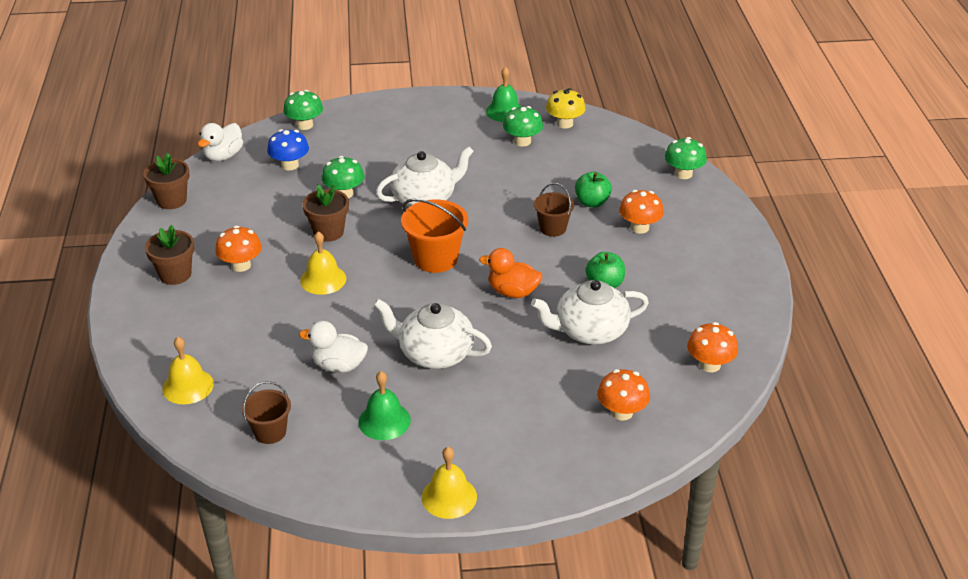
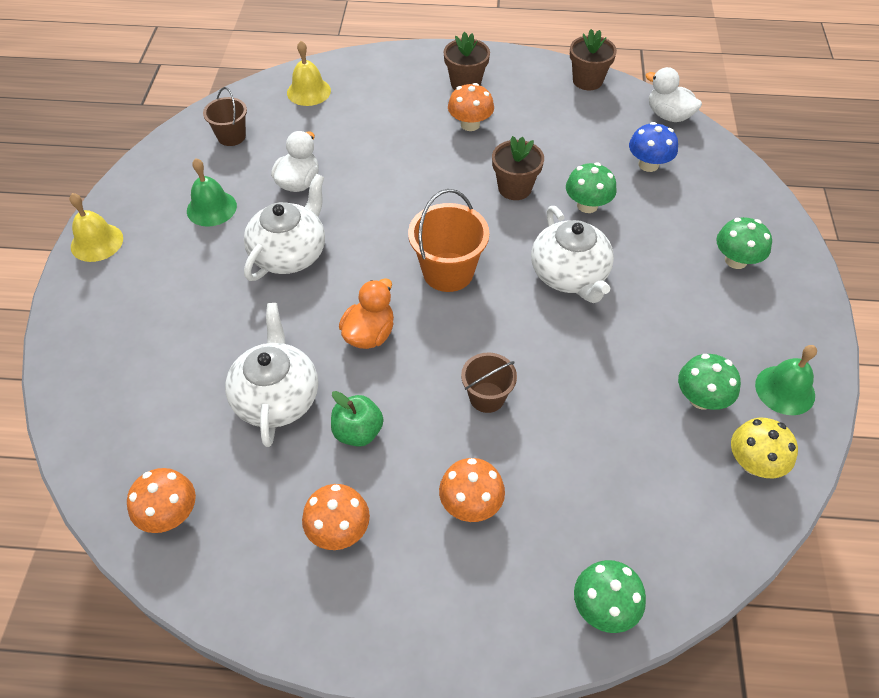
camera: 100 degrees right, 15 degrees up
(304, 125) = (736, 180): green mushroom -> green mushroom (736, 260)
(323, 279) = (433, 180): yellow bell -> none
(592, 202) = (540, 456): green apple -> none
(621, 412) = (135, 399): orange mushroom -> orange mushroom (339, 530)

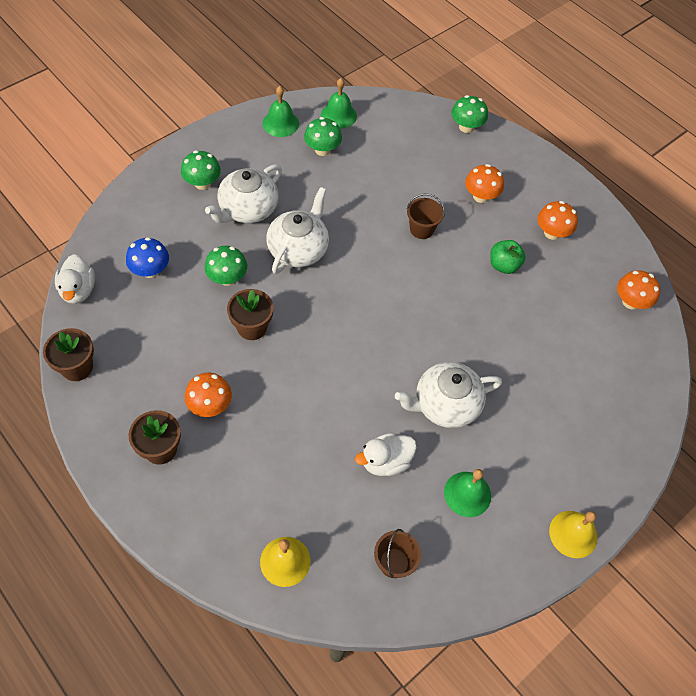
camera: 140 degrees left, 5 degrees up
(277, 397) = (531, 316): white teapot -> white teapot (247, 209)
(369, 334) = (447, 310): orange duck -> none
(448, 272) = (362, 308): orange bucket -> none
(753, 463) = (338, 115): yellow mushroom -> green bell

